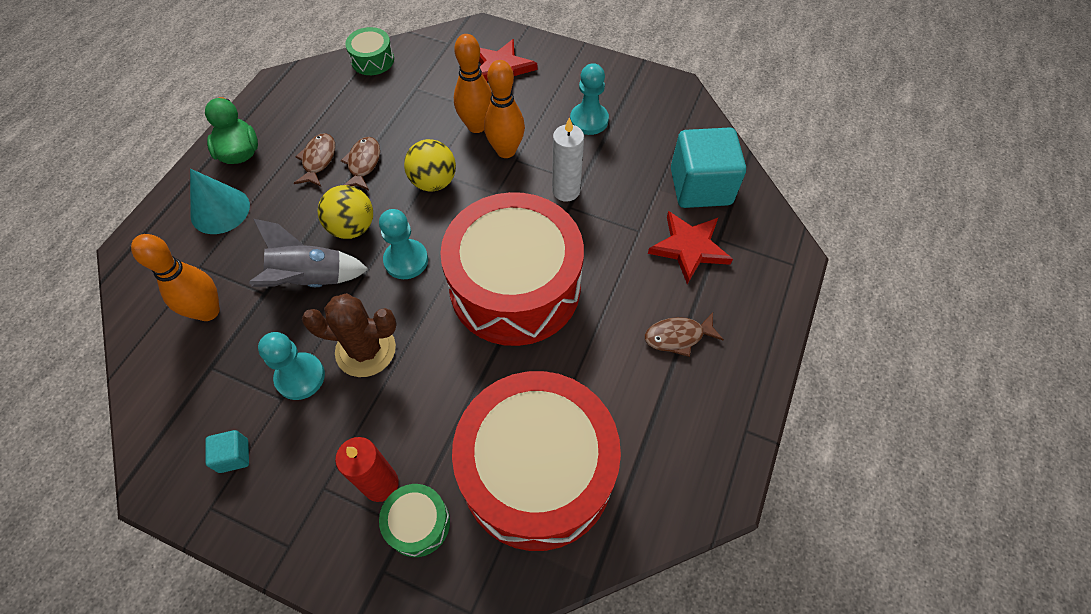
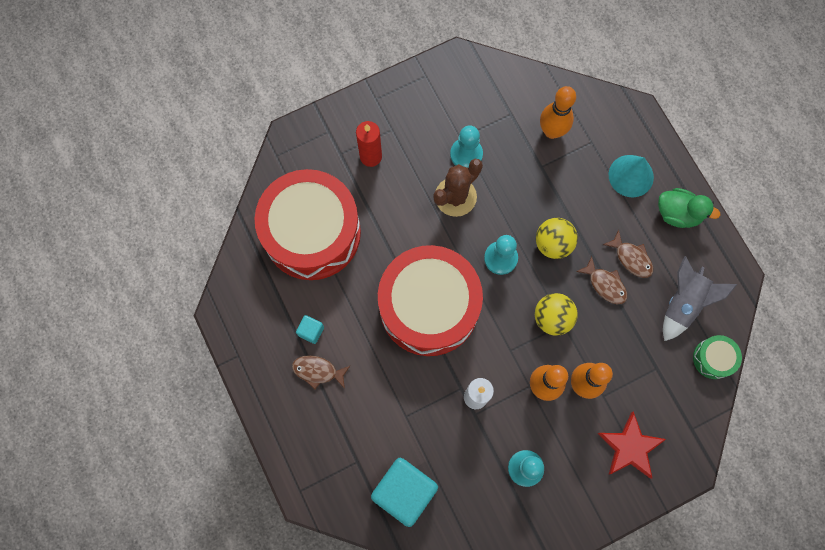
camera: 130 degrees right, 15 degrees up
(234, 456) = (445, 99): turquoise cube -> turquoise cube (311, 331)
(310, 279) = (530, 196): grey rocket -> grey rocket (683, 303)
(418, 523) = (336, 160): green drum -> none
(678, 336) = (318, 371): brown fish -> brown fish turned 105 degrees counterclockwise
(689, 248) = (367, 436): red star -> none

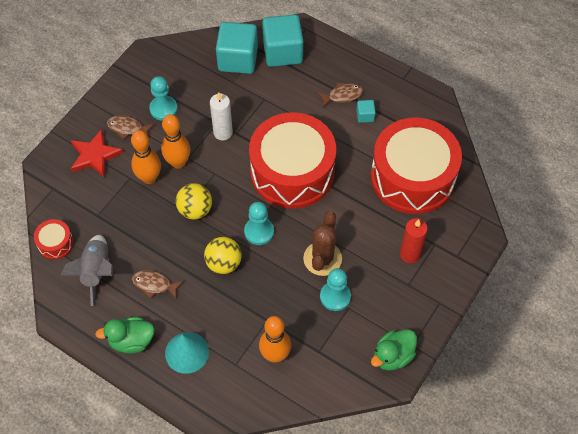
camera: 150 degrees right, 15 degrees down
(347, 471) = (282, 52): none -> turquoise cube
(449, 76) = (392, 356): none -> green duck
(605, 284) = (166, 254): brown fish -> brown fish (127, 128)
(713, 358) = (55, 243): green drum -> red drum

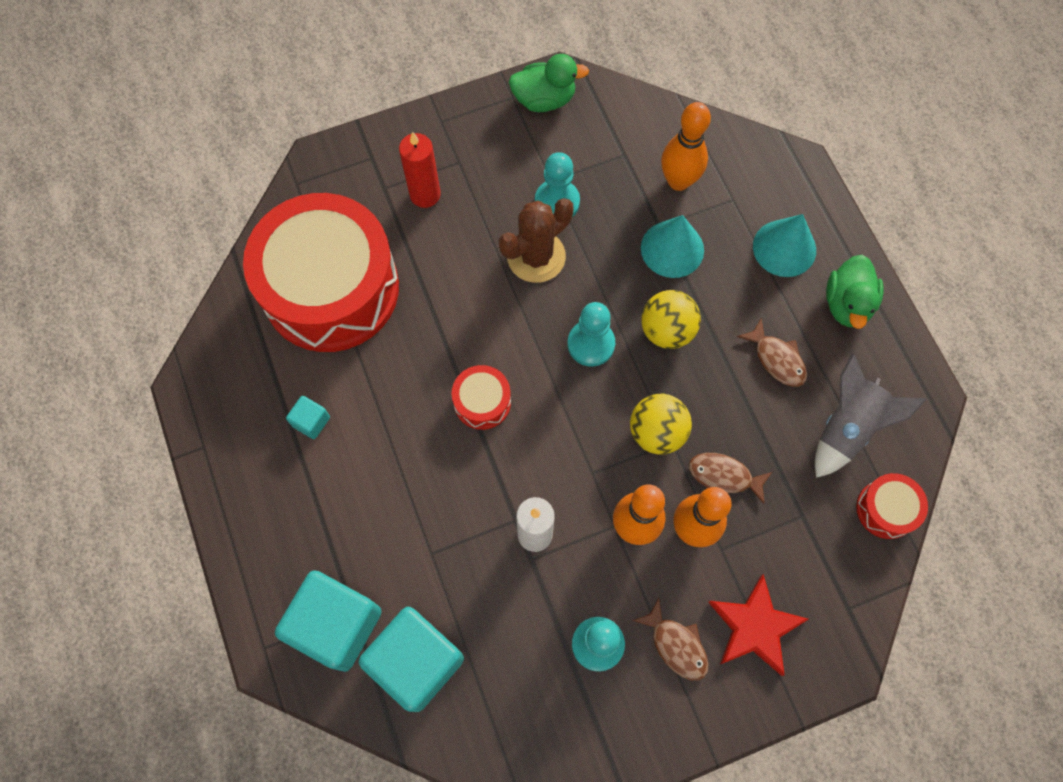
camera: 145 degrees left, 10 degrees up
(131, 341) = (847, 304): green duck -> green duck turned 75 degrees clockwise
(251, 310) = (672, 249): none -> turquoise cone
(292, 172) = (482, 402): red drum -> red drum, size x0.41
(342, 95) = (313, 478): brown fish -> brown fish (724, 476)

